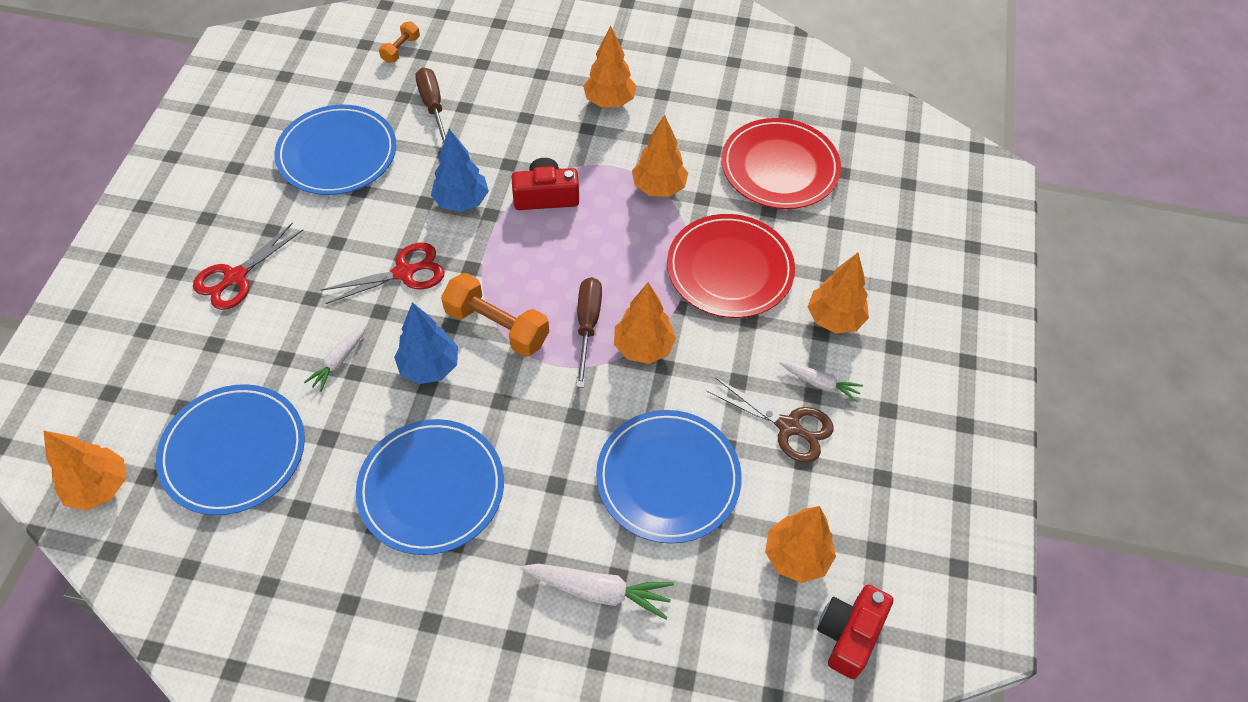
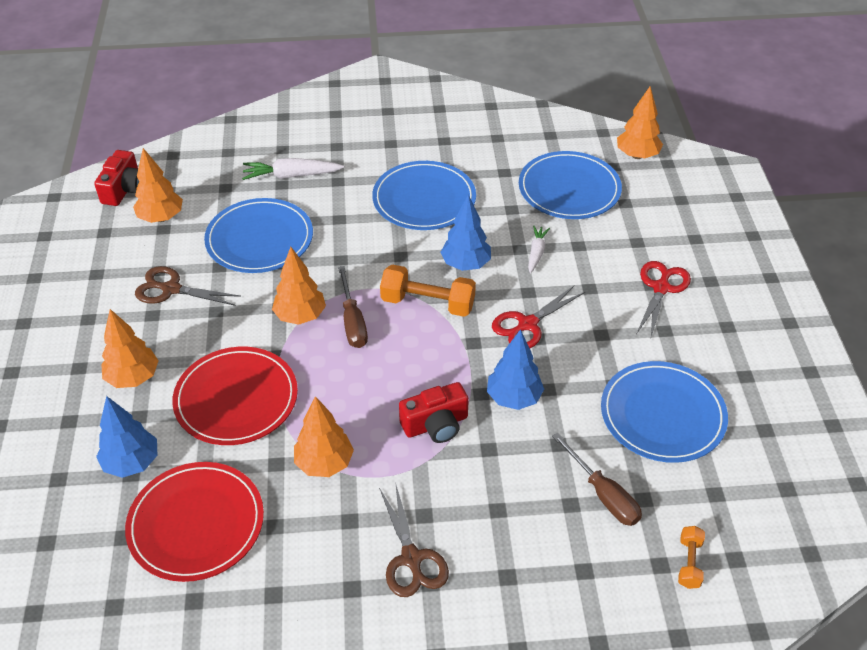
camera: 165 degrees right, 10 degrees down
(609, 101) = (411, 558): orange tree -> brown scissors
(820, 383) = (146, 324): white carrot -> none
(835, 231) = (132, 463): none -> blue tree

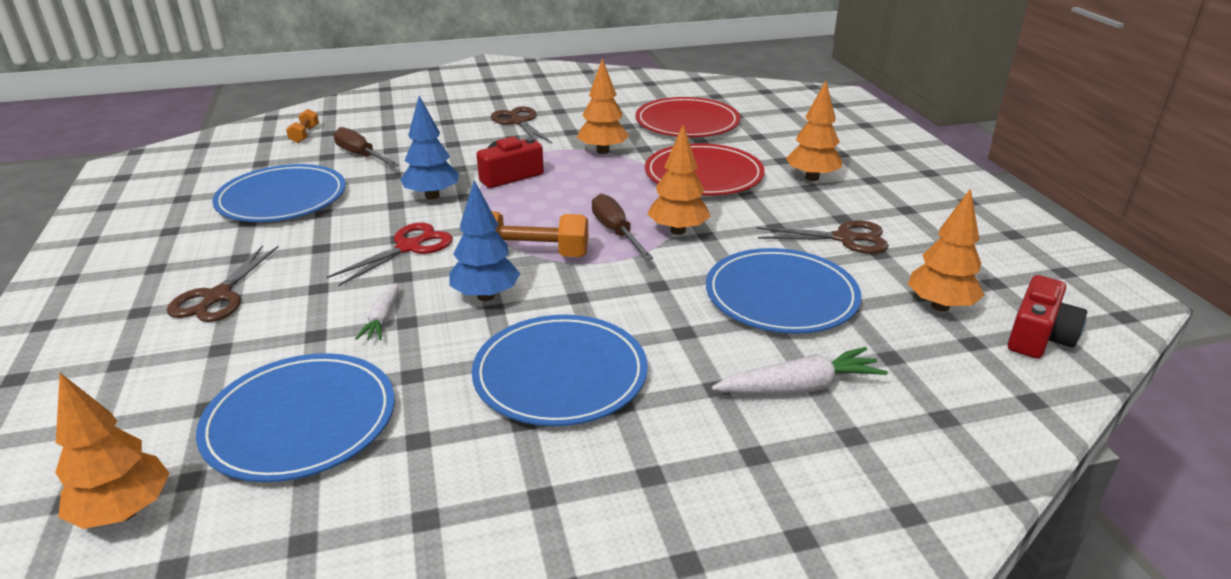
camera: 170 degrees right, 15 degrees down
(124, 189) = (1038, 336): red camera -> red camera turned 150 degrees counterclockwise
(132, 463) = (762, 140): blue tree -> none
(661, 288) = (218, 296): red scissors -> brown scissors

